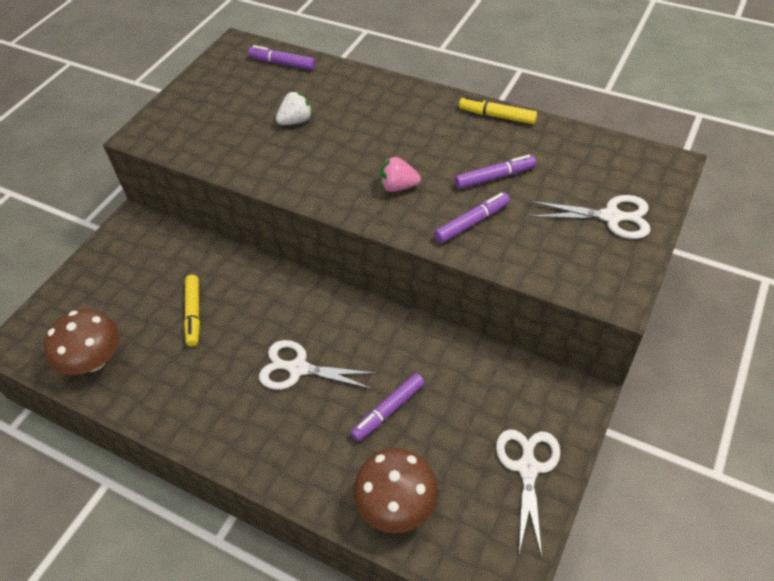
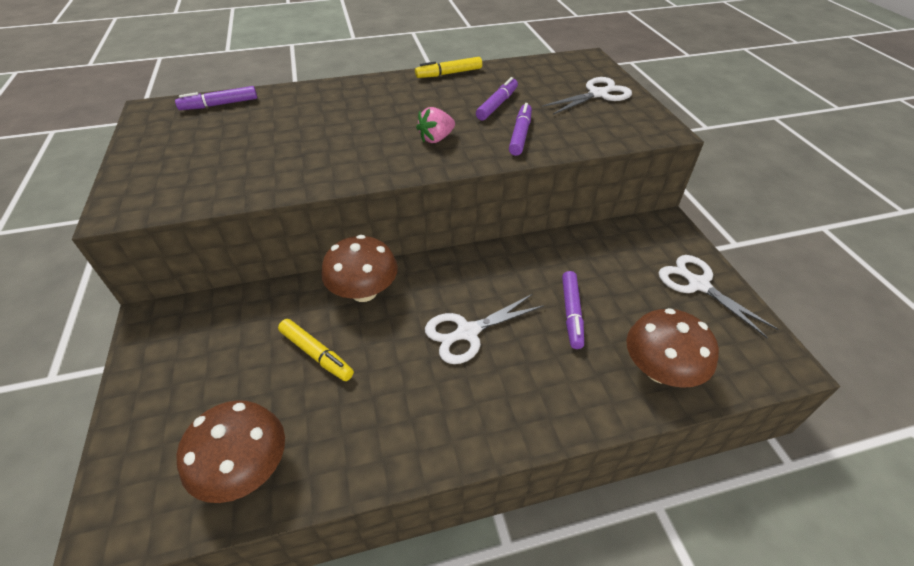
camera: 45 degrees left, 5 degrees down
(266, 286) = (364, 292): none -> brown mushroom
(296, 121) = (286, 135): white strawberry -> none

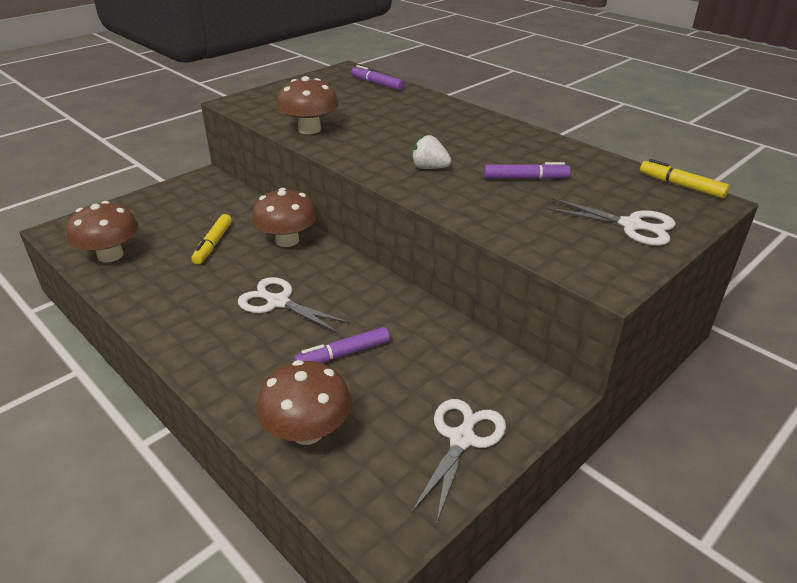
camera: 60 degrees right, 10 degrees down
(273, 177) = (309, 129): none -> brown mushroom
(436, 139) = (429, 168): pink strawberry -> white strawberry
(449, 74) = (550, 142): yellow marker -> yellow marker (681, 185)
(520, 135) = (485, 202): purple marker -> none

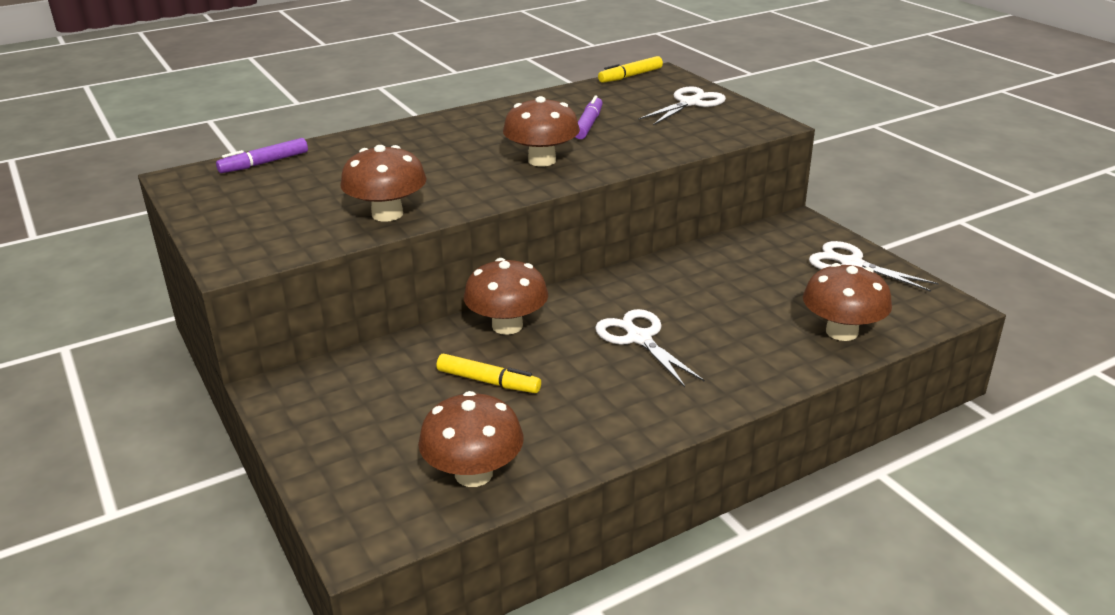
camera: 75 degrees left, 5 degrees down
(278, 302) = (639, 338): white scissors -> white scissors turned 105 degrees clockwise
(343, 354) = (737, 306): purple marker -> none
(429, 168) = (542, 160): white strawberry -> brown mushroom

